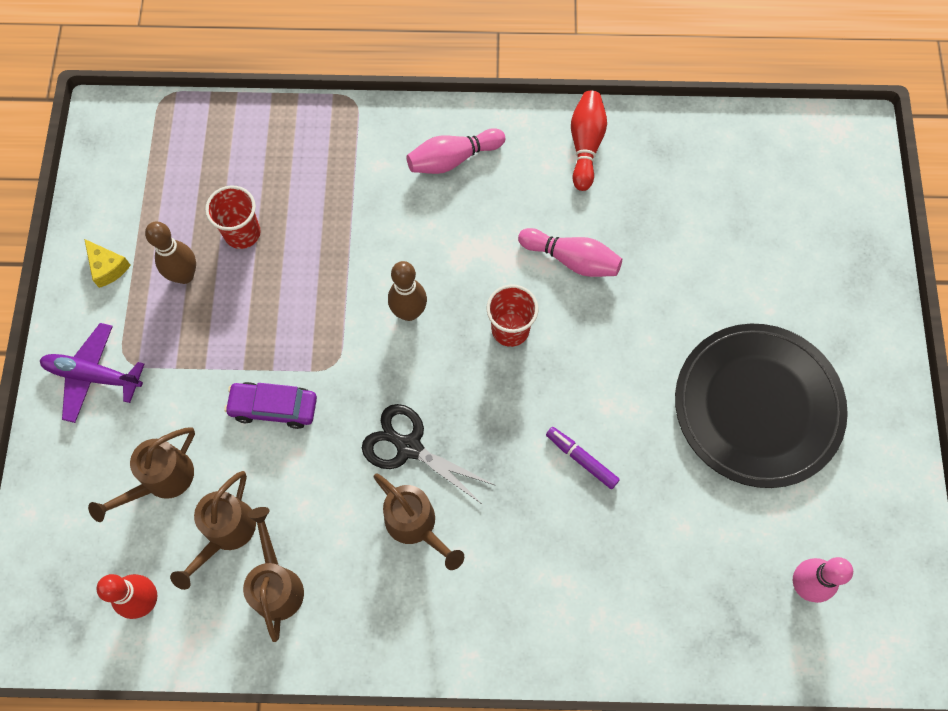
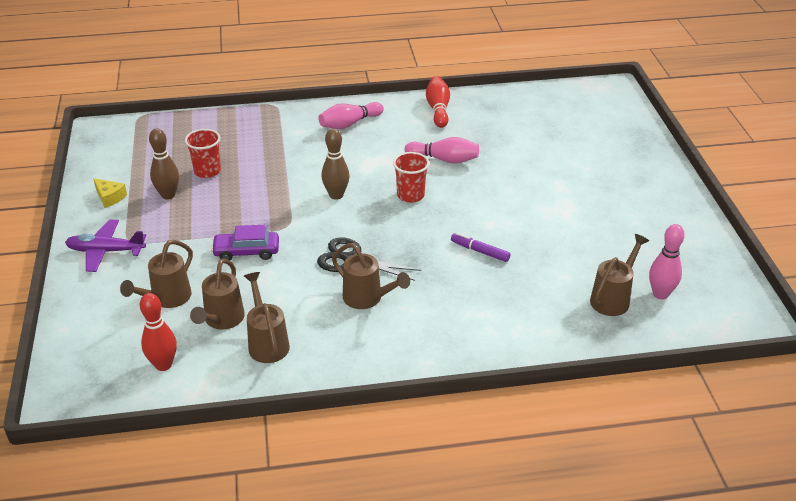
camera: 10 degrees left, 30 degrees down
(737, 582) = (612, 298): none -> brown watering can
(757, 407) = (595, 212): black plate -> none

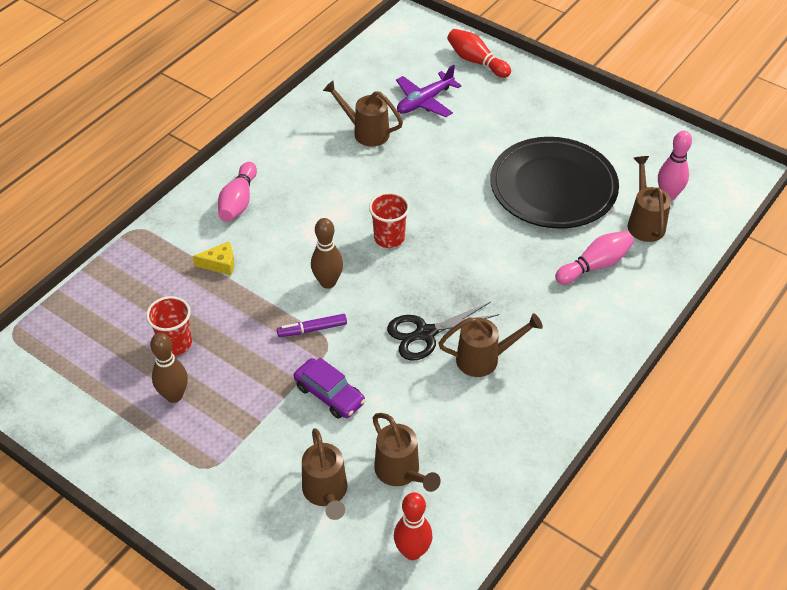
camera: 45 degrees left, 10 degrees up
(106, 251) = (200, 496): purple plane -> purple plane (424, 101)
(110, 197) = (118, 442): yellow cheese -> yellow cheese (220, 264)
(246, 252) = (329, 394): purple car -> purple car turned 90 degrees counterclockwise
(267, 343) = (464, 461): brown watering can -> brown watering can (366, 132)
(438, 109) = (296, 134): red bowling pin -> red bowling pin (476, 61)
(444, 159) = (369, 183): pink bowling pin -> pink bowling pin (595, 265)
(480, 251) = (508, 251): purple marker -> purple marker (312, 329)
(572, 235) = (553, 187): none -> black plate

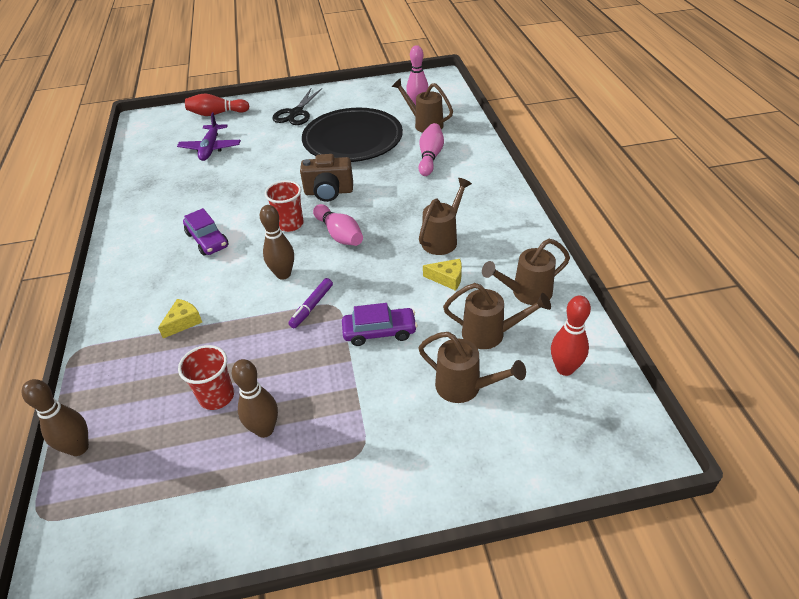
camera: 45 degrees left, 5 degrees down
(70, 306) = (79, 448): none -> brown bowling pin
(238, 201) = (145, 277): pink bowling pin -> pink bowling pin (339, 234)
(314, 201) = (207, 240): none -> purple car
(366, 132) = (192, 184): brown watering can -> brown watering can (526, 293)
(425, 334) = (389, 253): black scissors -> black scissors (296, 113)
(437, 397) = (447, 278): none -> yellow cheese
(458, 230) = (329, 192): none -> brown camera

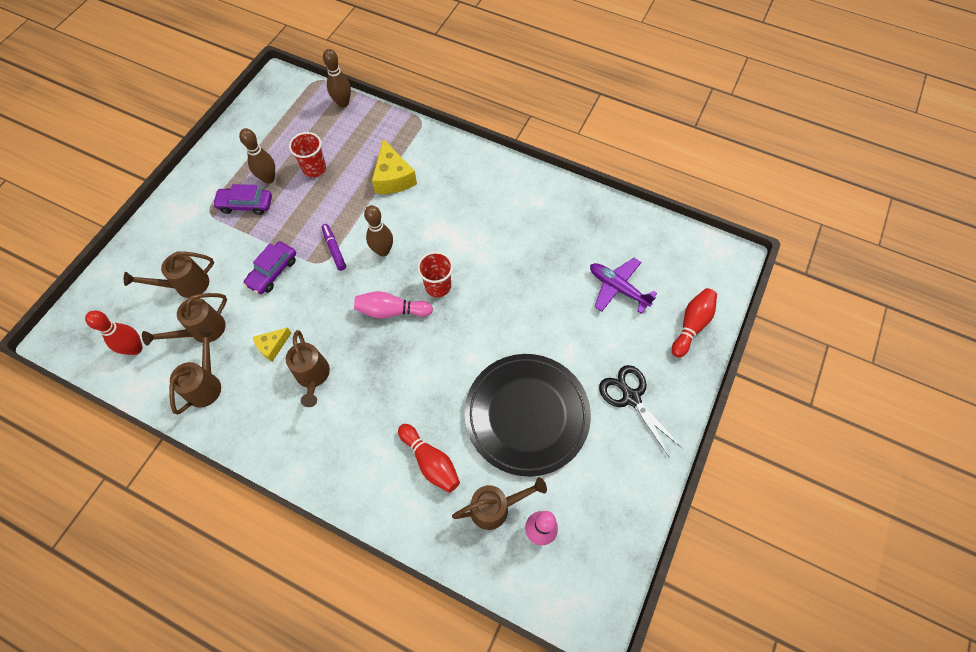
camera: 125 degrees right, 20 degrees up
(183, 322) = (393, 177): yellow cheese -> yellow cheese, size x1.73
(207, 240) = (470, 225): purple car -> purple car (246, 205)
(329, 192) = (455, 338): brown camera -> none
(430, 157) = (430, 461): pink bowling pin -> red bowling pin

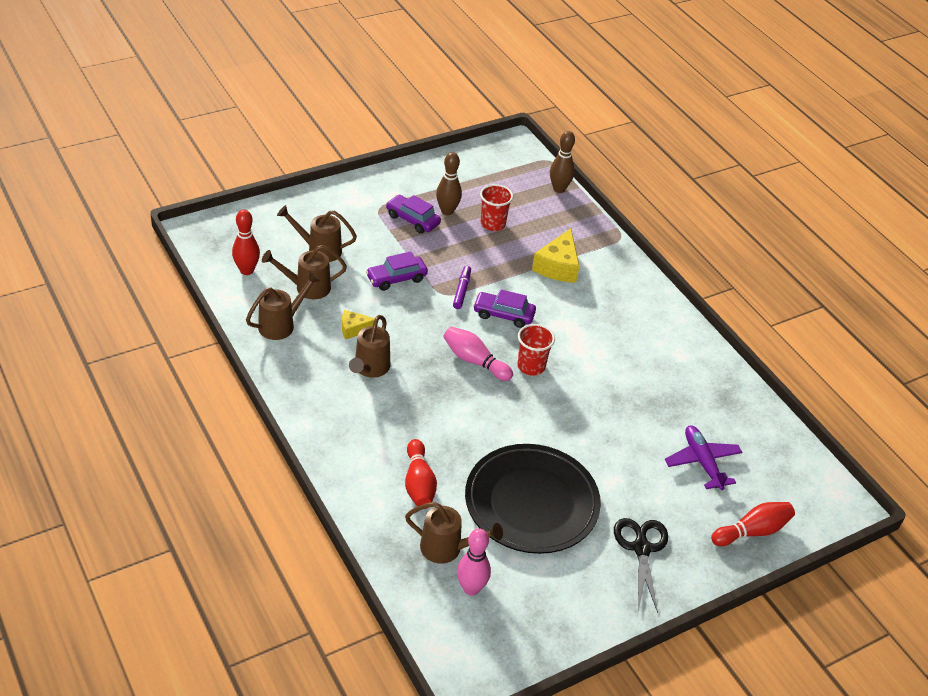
camera: 30 degrees right, 20 degrees down
(383, 251) = (503, 314): brown bowling pin -> purple car

